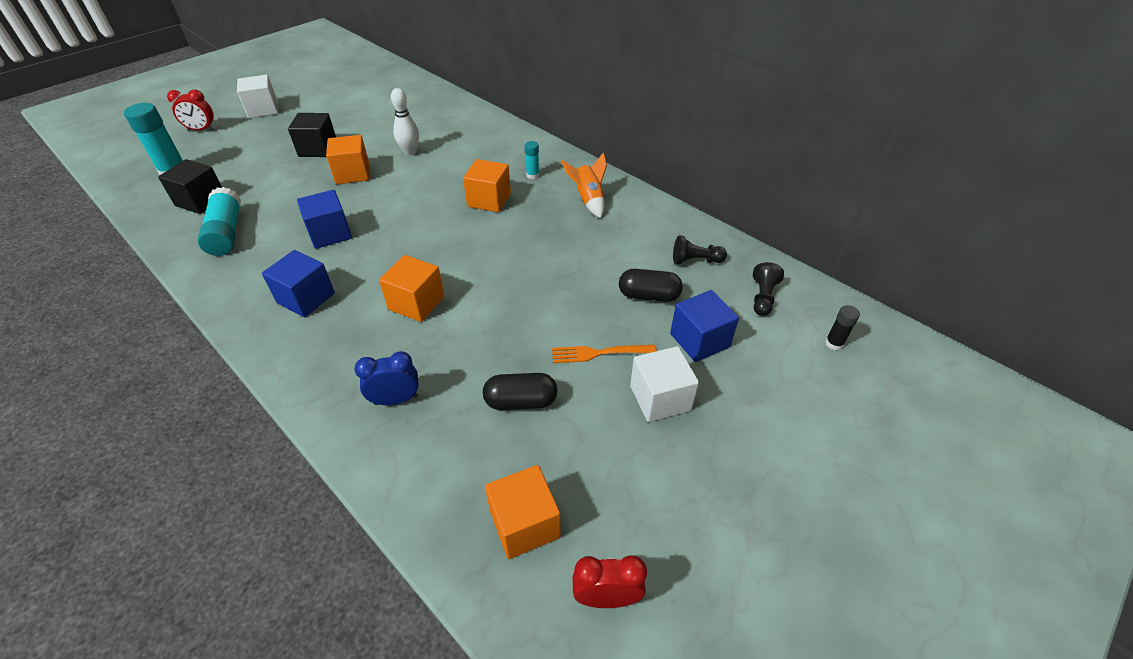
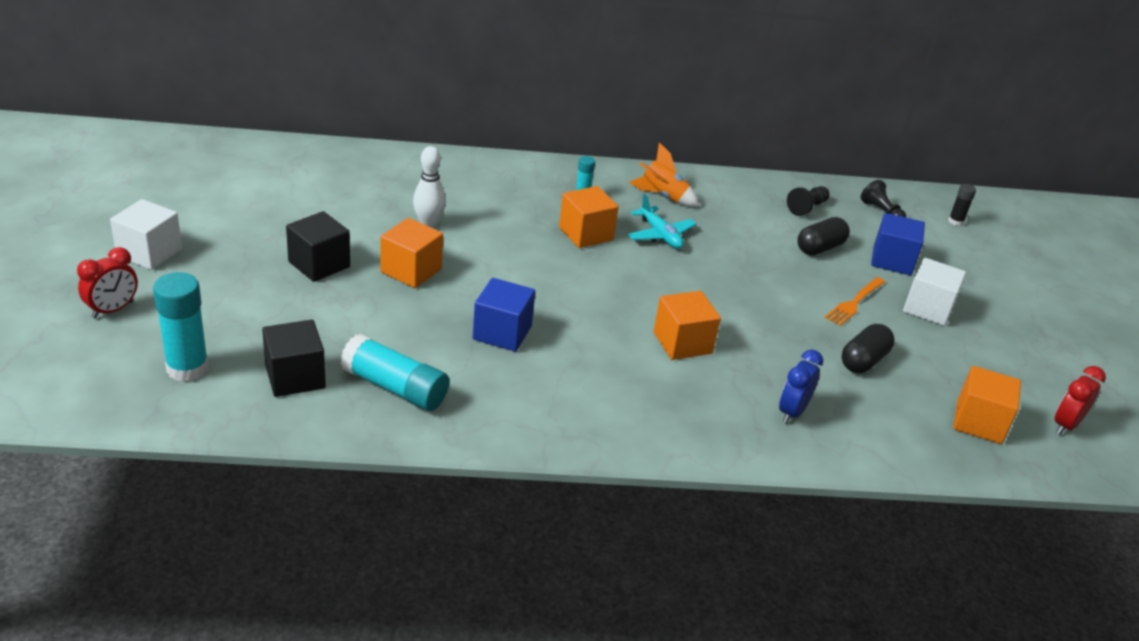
camera: 50 degrees left, 10 degrees down
(306, 298) = (590, 392): blue cube -> none
(537, 224) = (660, 235): none -> turquoise plane

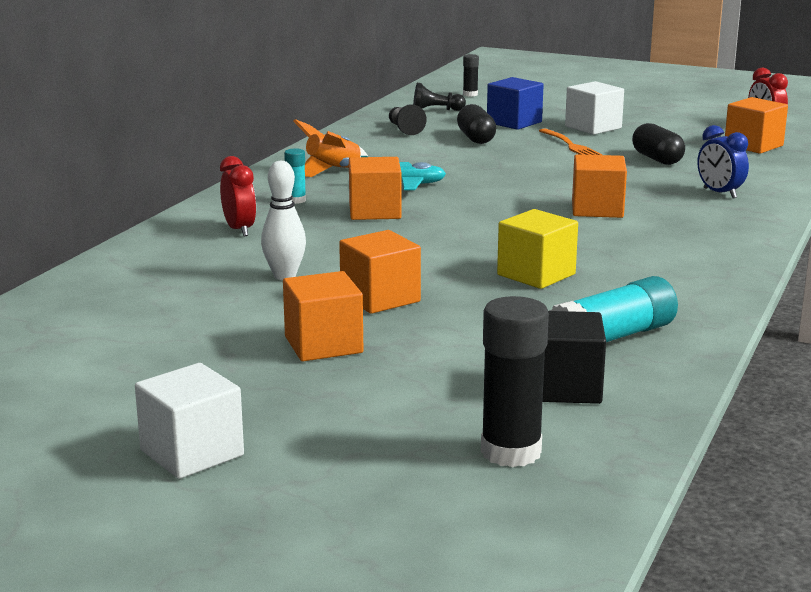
camera: 60 degrees left, 15 degrees down
(113, 310) = (329, 494): red clock -> red clock (239, 230)
(187, 368) = (511, 452): turquoise glue stick -> black glue stick
(319, 264) = (323, 345): black cube -> orange cube
(502, 332) = (536, 274): blue cube -> yellow cube

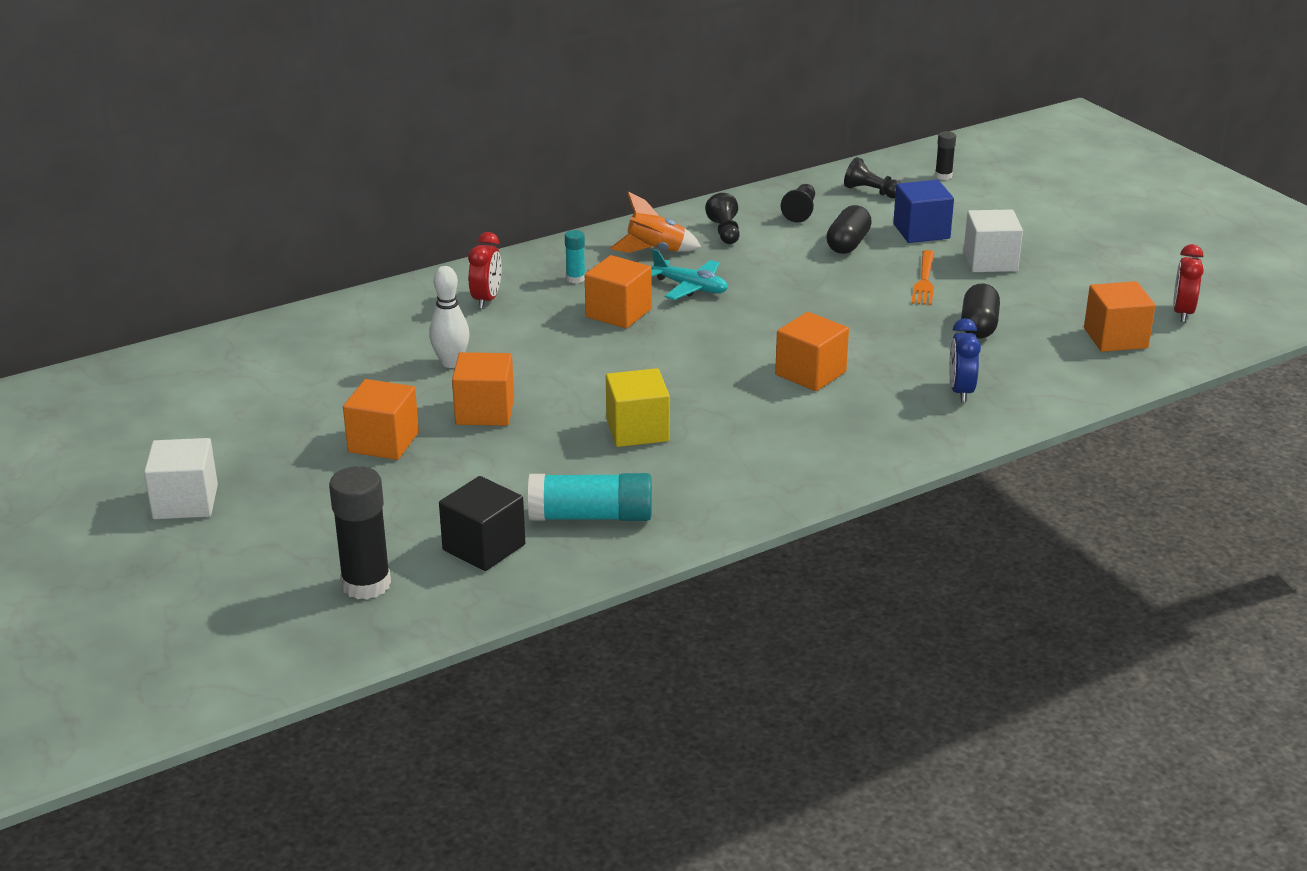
camera: 35 degrees right, 10 degrees up
(368, 150) = (725, 232): none -> black pawn

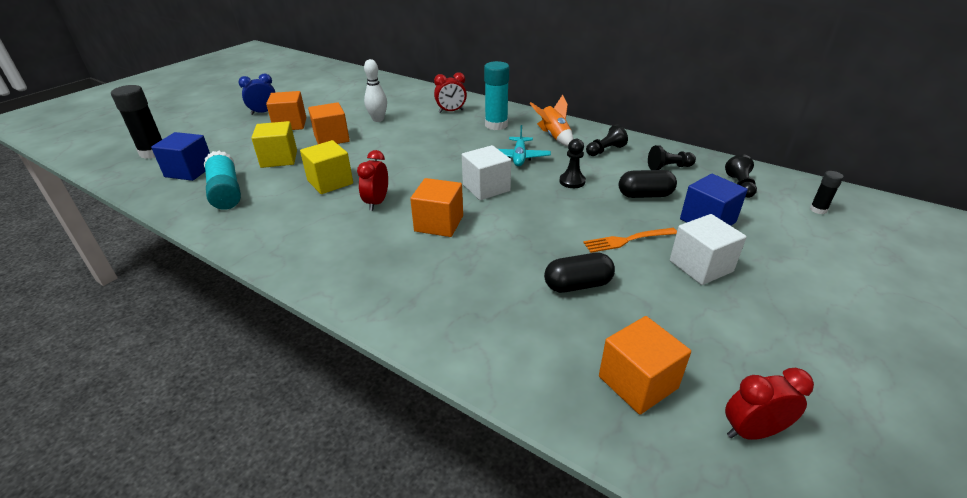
camera: 65 degrees right, 5 degrees up
(185, 502) = (225, 102): white cube -> white cube (486, 188)
(484, 547) = (189, 171): black cube -> blue cube
(517, 464) = (279, 159): none -> yellow cube
(575, 278) = (496, 125): turquoise glue stick -> turquoise glue stick, size x1.96
(618, 313) = (467, 145): orange cube -> none
(726, 404) = (377, 202): none -> red clock
(783, 273) = (572, 181): none -> black pawn
(960, 391) = (457, 299): blue clock -> blue clock (264, 112)

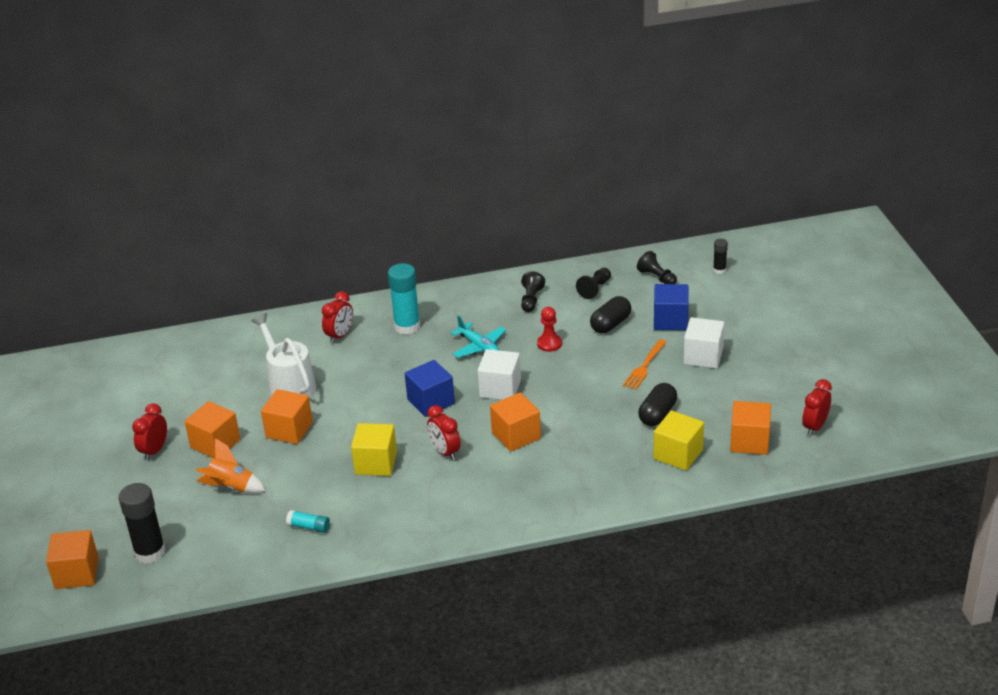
camera: 45 degrees left, 0 degrees up
(115, 142) = (77, 573): none -> orange cube
(189, 171) = (232, 538): blue cube -> blue cube (431, 401)
(226, 191) = (309, 527): turquoise glue stick -> turquoise glue stick, size x0.51
(264, 112) = (154, 451): blue clock -> red clock
(279, 159) = (286, 476): yellow cube -> yellow cube (678, 454)
(378, 119) = (289, 386): white bowling pin -> white watering can
(554, 137) = (473, 310): orange rocket -> orange rocket (231, 487)
(572, 181) = (549, 344): black pawn -> red pawn

